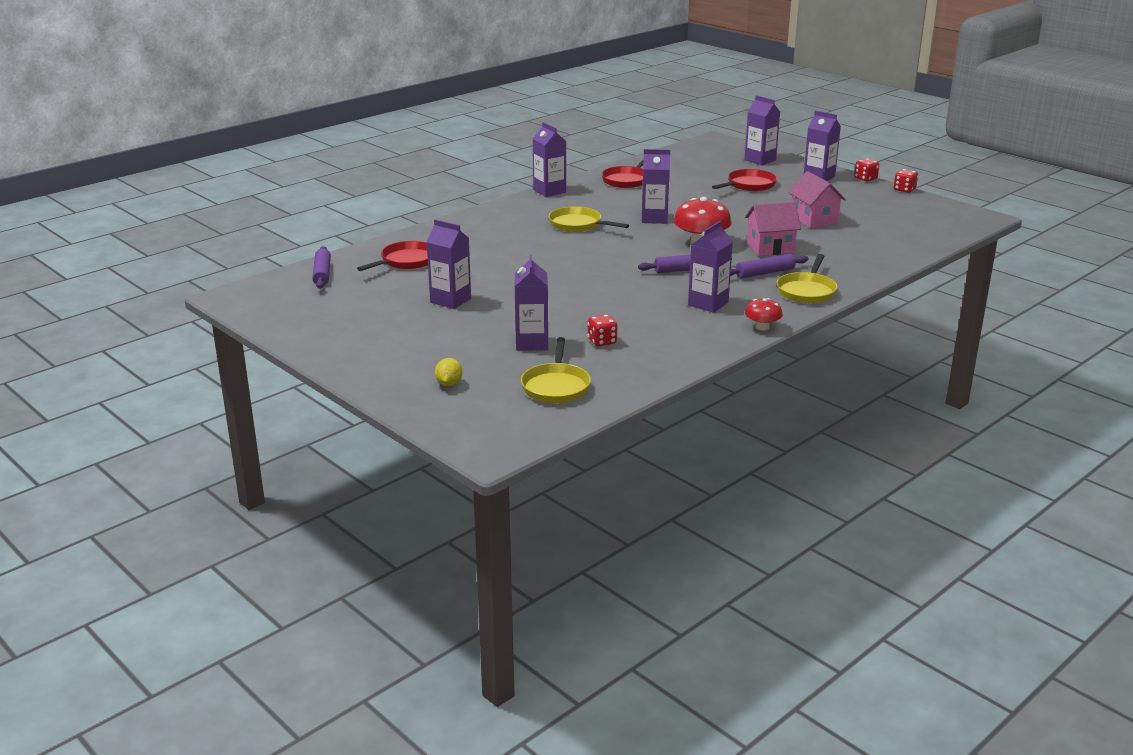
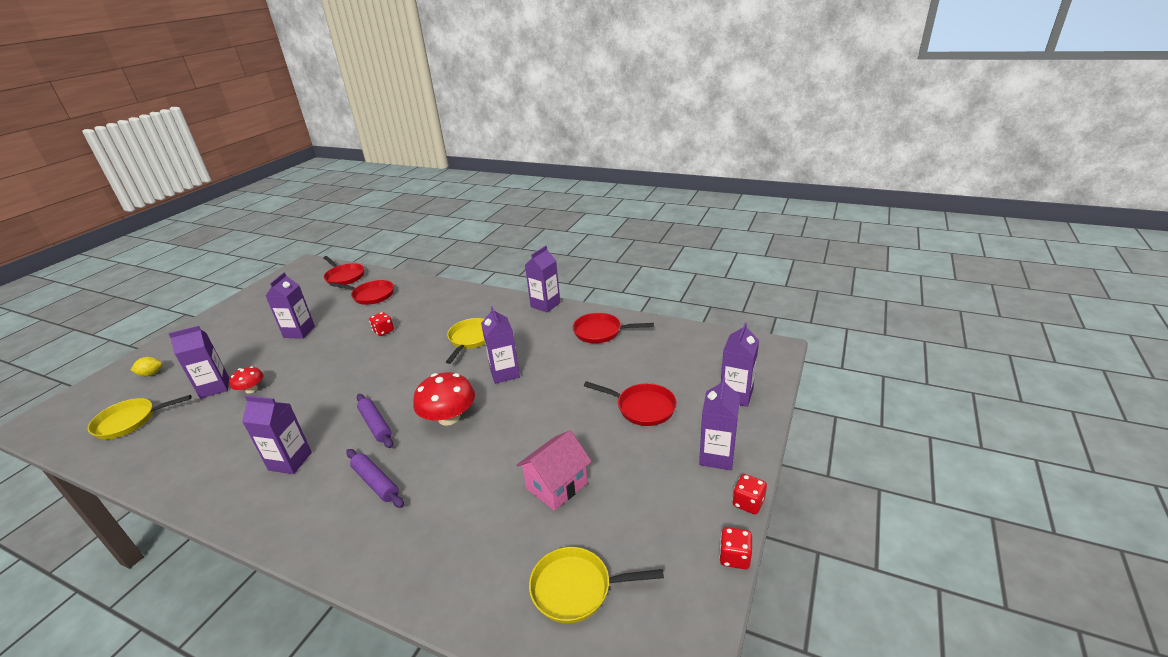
camera: 70 degrees right, 5 degrees up
(322, 274) = (344, 277): purple rolling pin -> red pan
(602, 341) = (211, 421): red dice -> red dice (383, 331)
(762, 327) = (227, 514): red mushroom -> red mushroom (251, 389)
(770, 248) = (451, 470): pink house -> none
(807, 291) = (326, 529): yellow pan -> yellow pan (576, 588)

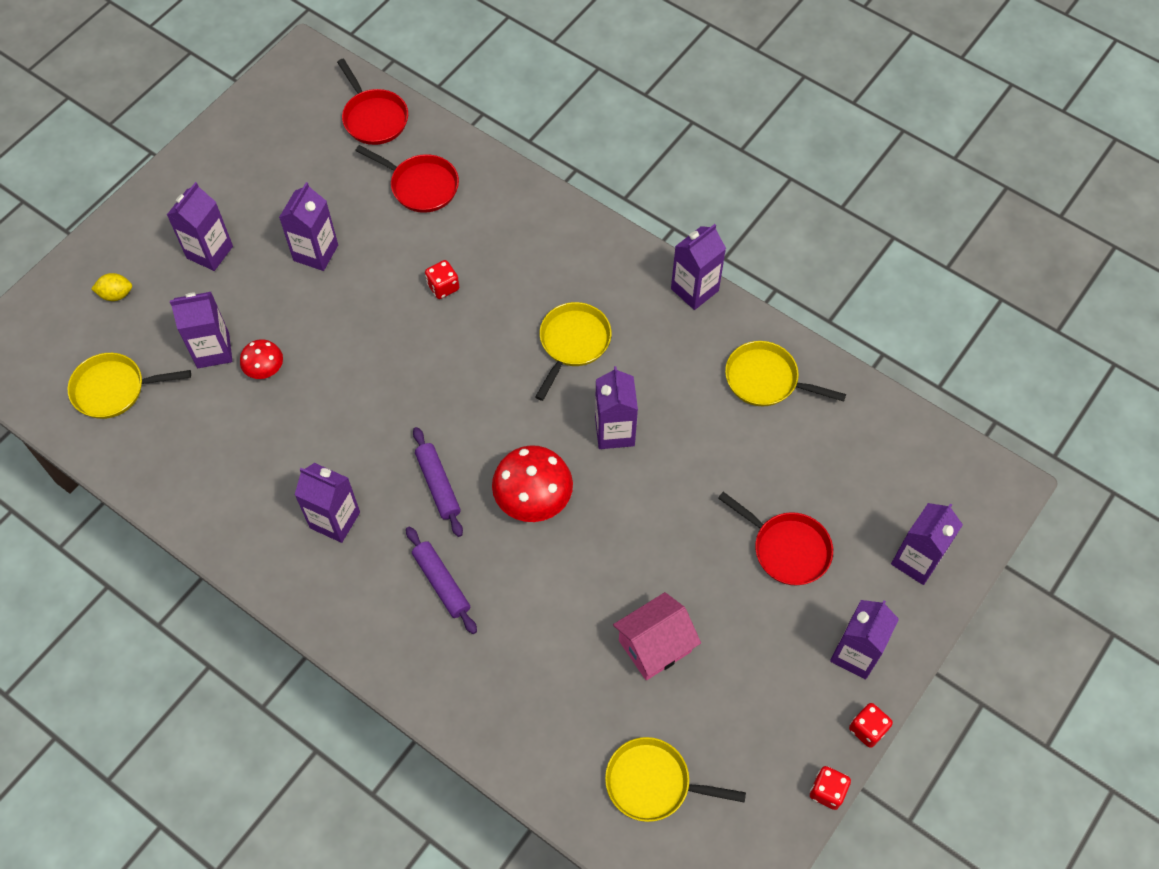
camera: 10 degrees right, 30 degrees up
(226, 344) = (209, 252): none -> purple carton
(601, 332) = (766, 380): red pan -> yellow pan

